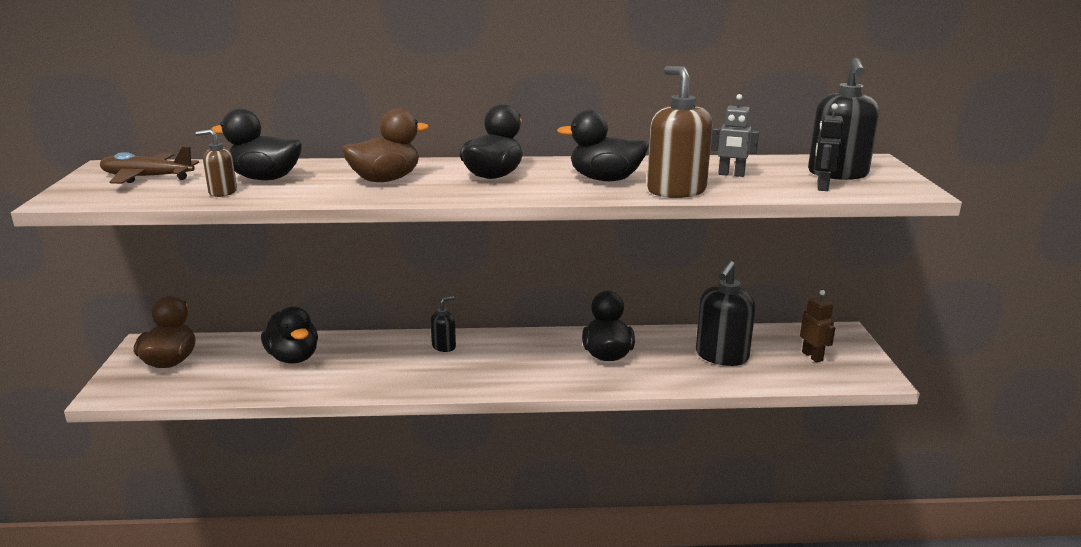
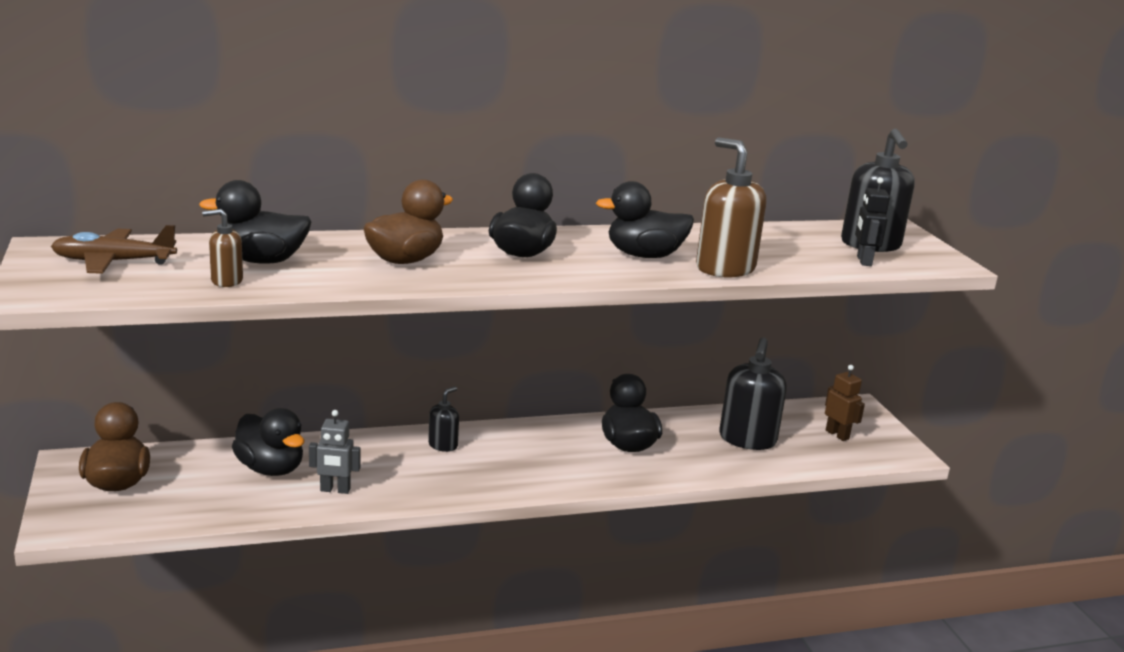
camera: 15 degrees left, 0 degrees up
(731, 174) = (768, 247): grey robot -> grey robot (335, 490)

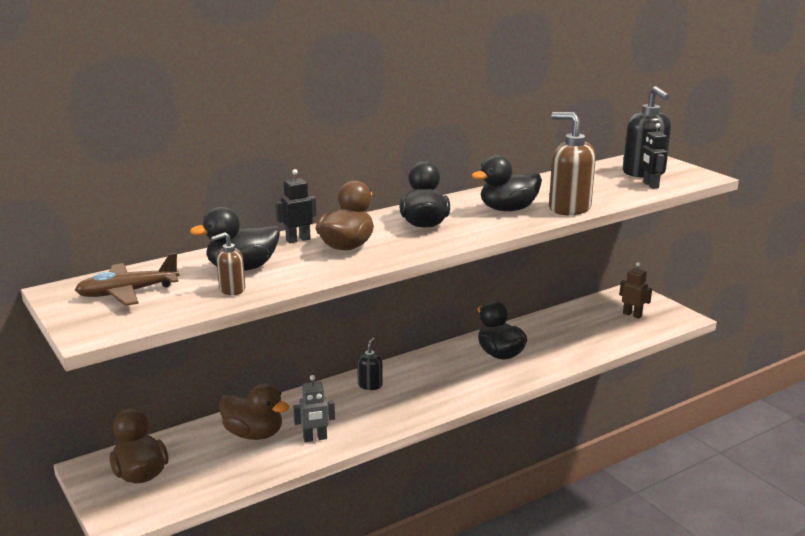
camera: 15 degrees left, 0 degrees up
(270, 469) = (254, 434): black duck -> brown duck
(356, 243) = (298, 240): none -> black robot
(747, 439) = (577, 332): black soap dispenser -> none

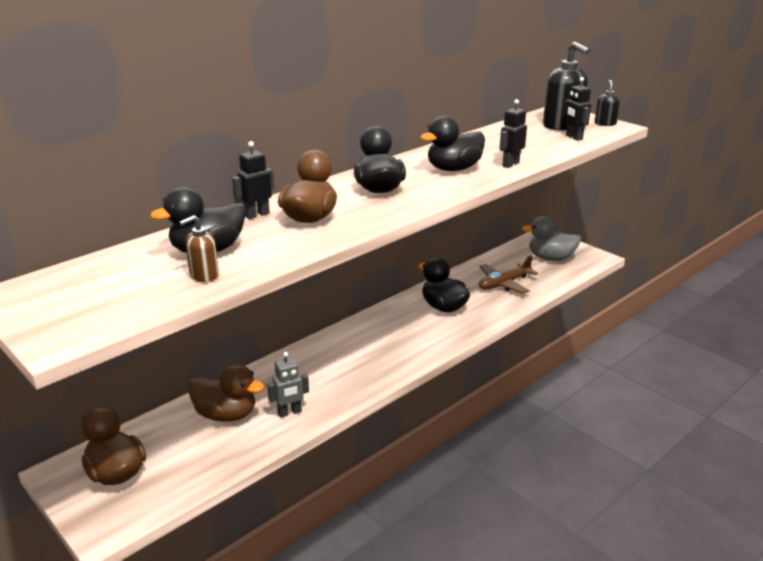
camera: 10 degrees left, 5 degrees up
(127, 293) = (88, 289): brown plane -> brown plane (504, 284)
(370, 385) = (329, 350): black soap dispenser -> black soap dispenser (605, 123)
(569, 208) = (510, 164): brown soap dispenser -> black robot
(632, 315) = (550, 258): brown robot -> grey duck

